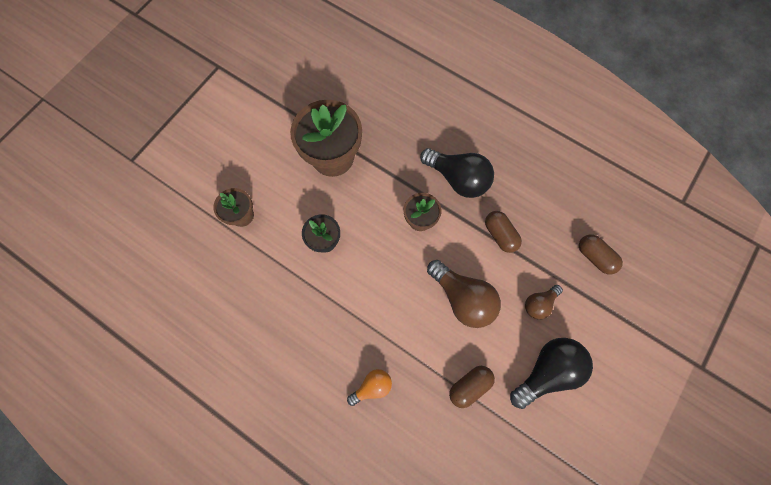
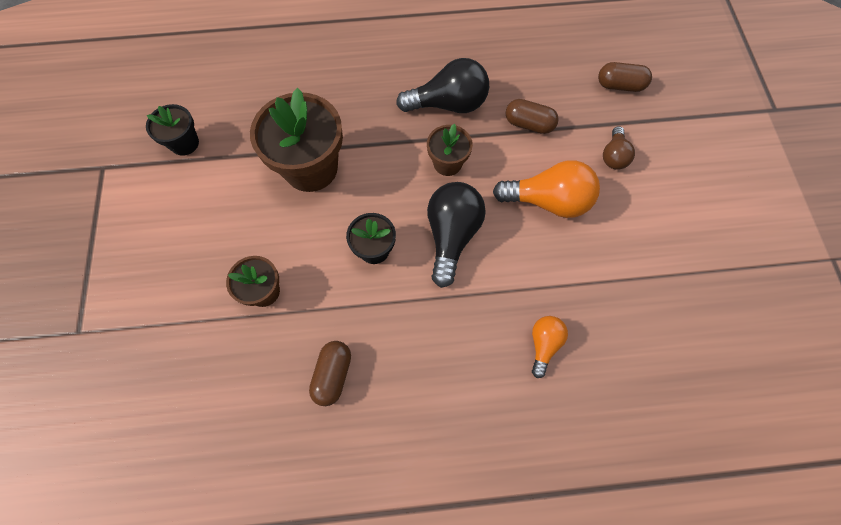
camera: 40 degrees left, 5 degrees down
(274, 84) = (184, 143): none -> black flower pot
(462, 298) = (548, 201): brown light bulb -> orange light bulb
(469, 386) = (624, 270): brown capsule -> brown capsule (333, 375)
(546, 371) = (671, 205): black light bulb -> black light bulb (451, 236)

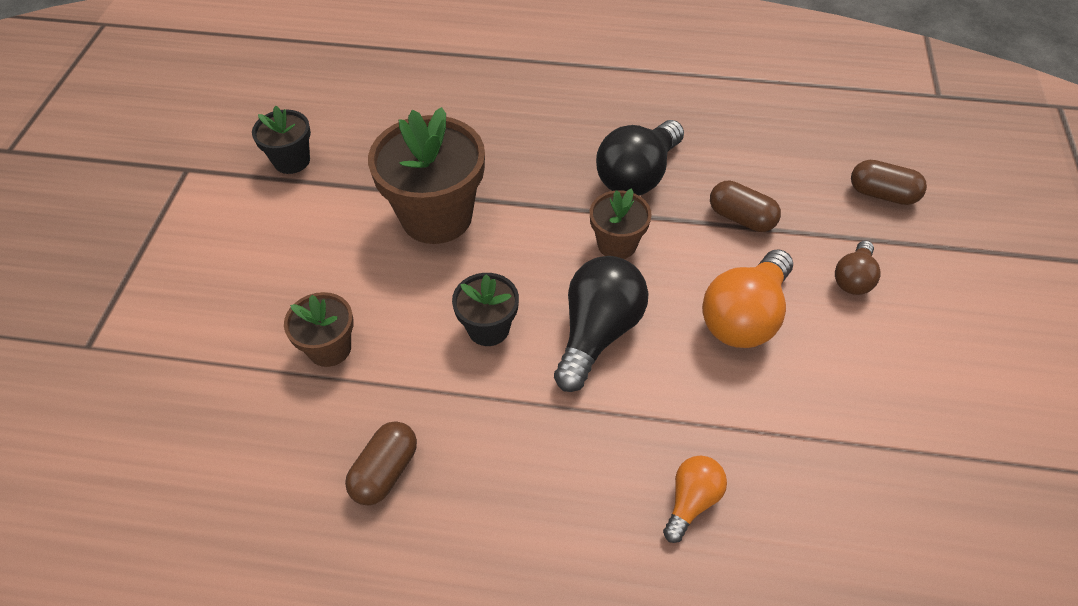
camera: 15 degrees right, 15 degrees down
(448, 104) = (637, 175): black light bulb -> black light bulb turned 120 degrees clockwise
(548, 201) = (744, 317): orange light bulb -> orange light bulb turned 105 degrees clockwise

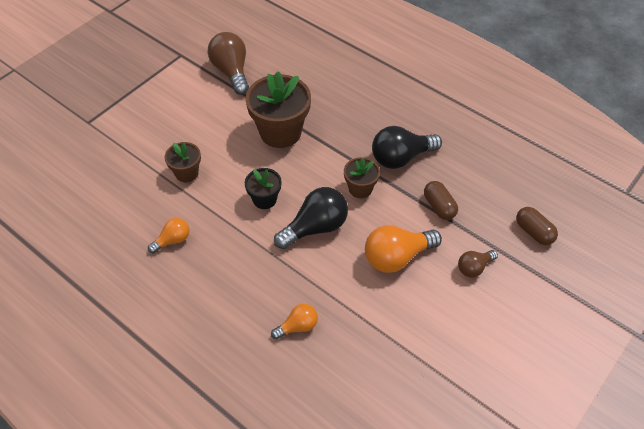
camera: 30 degrees right, 0 degrees up
(292, 161) = (231, 72): black flower pot -> brown light bulb
(385, 471) = (173, 240): brown capsule -> orange light bulb

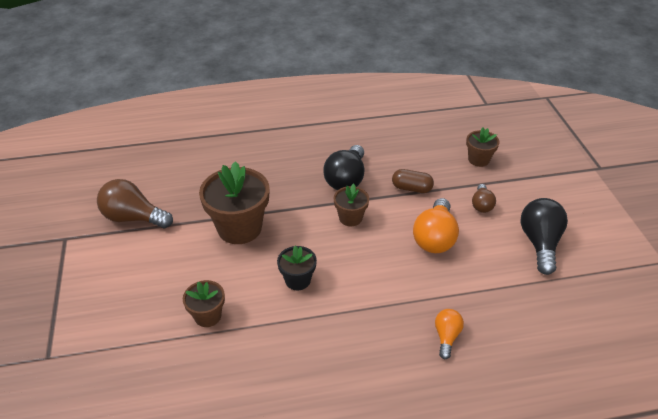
camera: 50 degrees left, 10 degrees down
(173, 240) = (272, 372): orange light bulb -> none
(315, 228) = (360, 266): black light bulb -> black light bulb (539, 243)
(533, 232) = (478, 160): brown capsule -> brown flower pot

